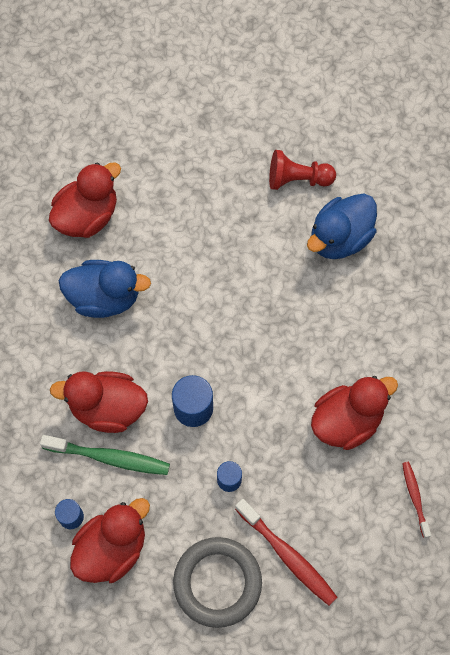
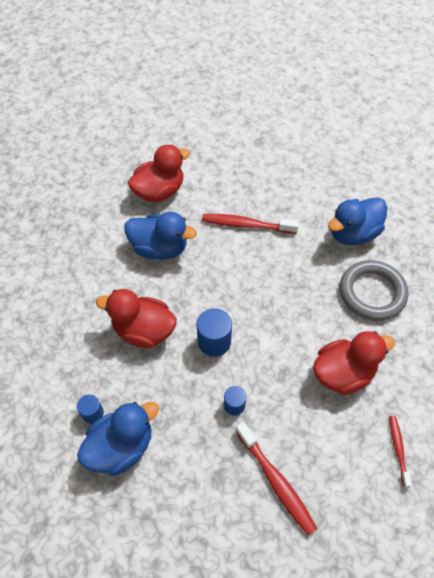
camera: 10 degrees right, 10 degrees down
(110, 458) = (136, 370): green toothbrush -> none
(112, 548) = (121, 447): red duck -> blue duck
(206, 247) = (246, 225): none -> red toothbrush
(217, 582) = (208, 494): grey ring -> grey ring (372, 292)
(297, 179) = (324, 189): red pawn -> none

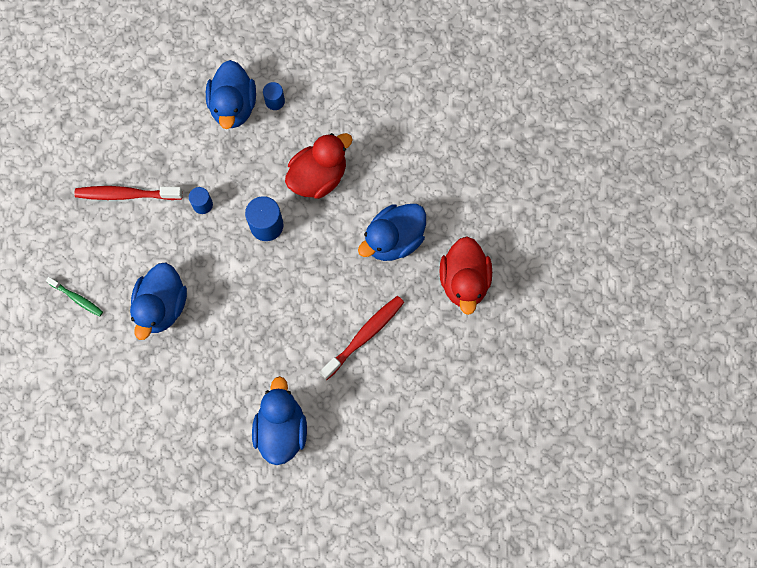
camera: 125 degrees right, 15 degrees up
(343, 373) = (162, 306): red duck -> blue duck
(372, 292) = (210, 393): grey ring -> none
(398, 449) = (77, 298): red toothbrush -> green toothbrush

